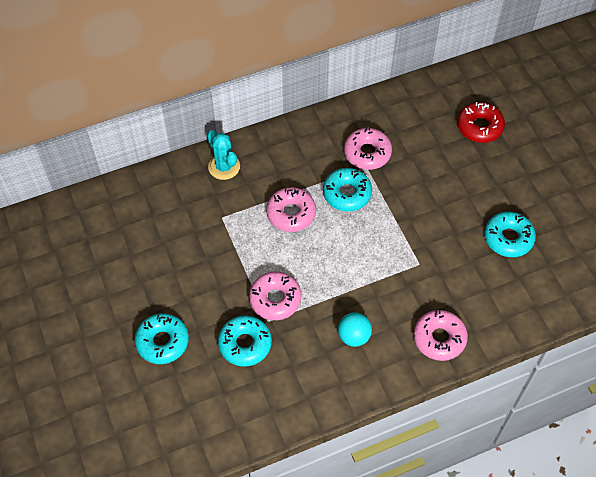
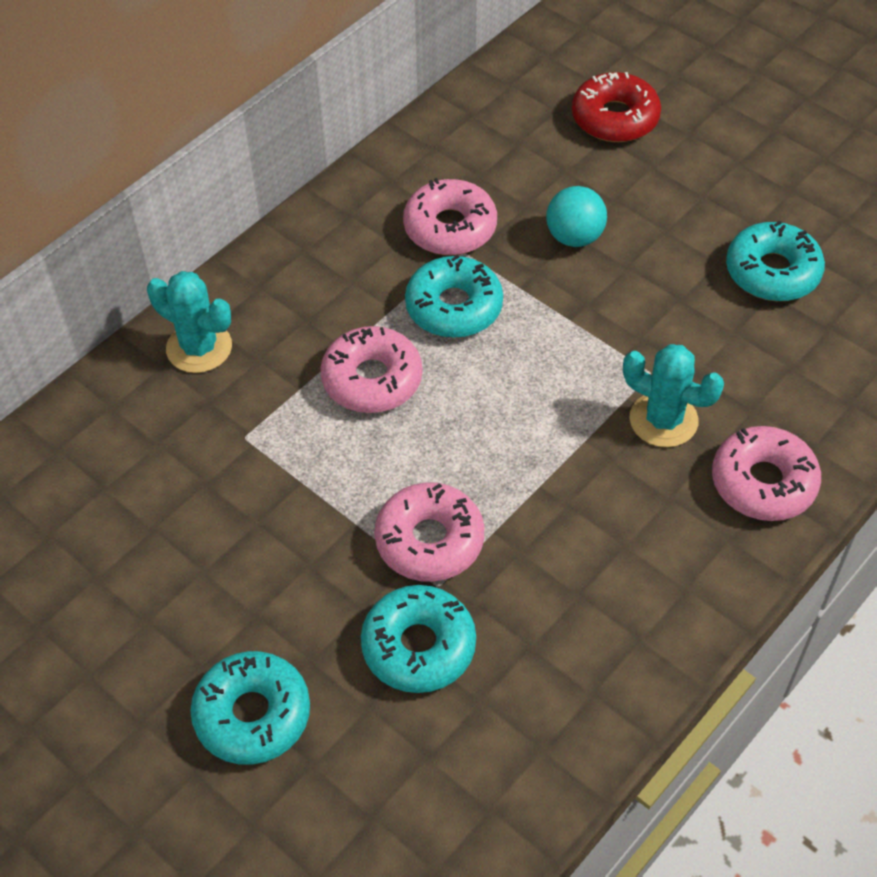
camera: 25 degrees left, 5 degrees down
(354, 336) = (612, 544): turquoise ball -> turquoise ball (574, 237)
(411, 289) = (663, 420): none -> turquoise cactus

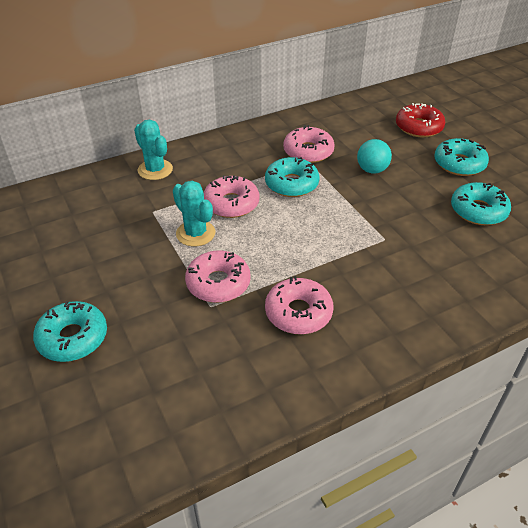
camera: 20 degrees right, 10 degrees down
(418, 646) = (182, 333): turquoise donut -> turquoise donut (459, 164)
(663, 420) = (381, 263): turquoise cactus -> turquoise cactus (195, 233)
(763, 482) = (428, 310): pink donut -> pink donut (298, 312)

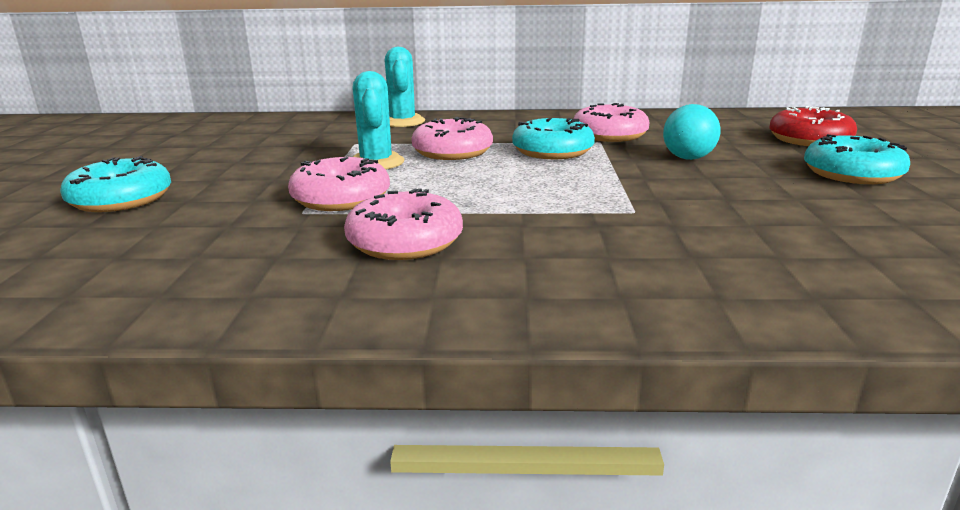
camera: 30 degrees right, 20 degrees down
(478, 211) = (845, 216): turquoise donut -> none

